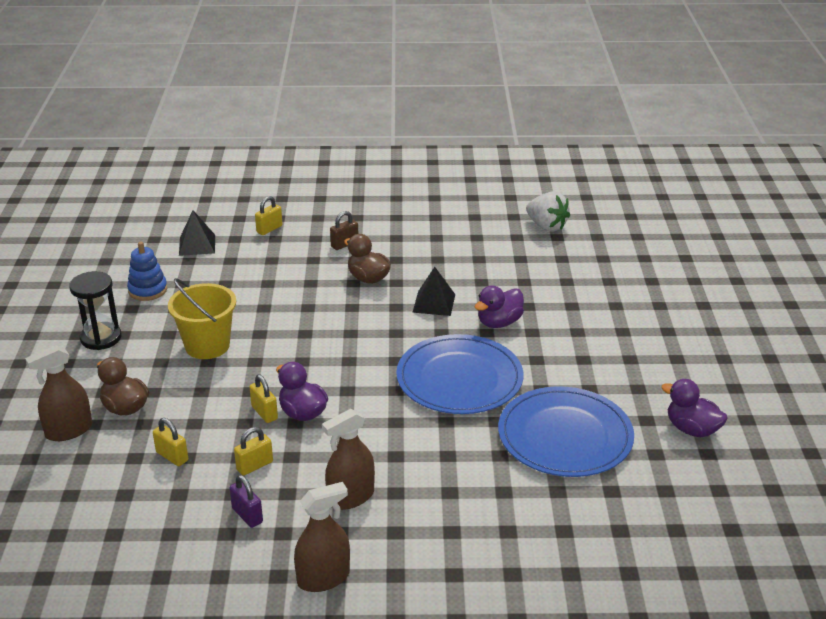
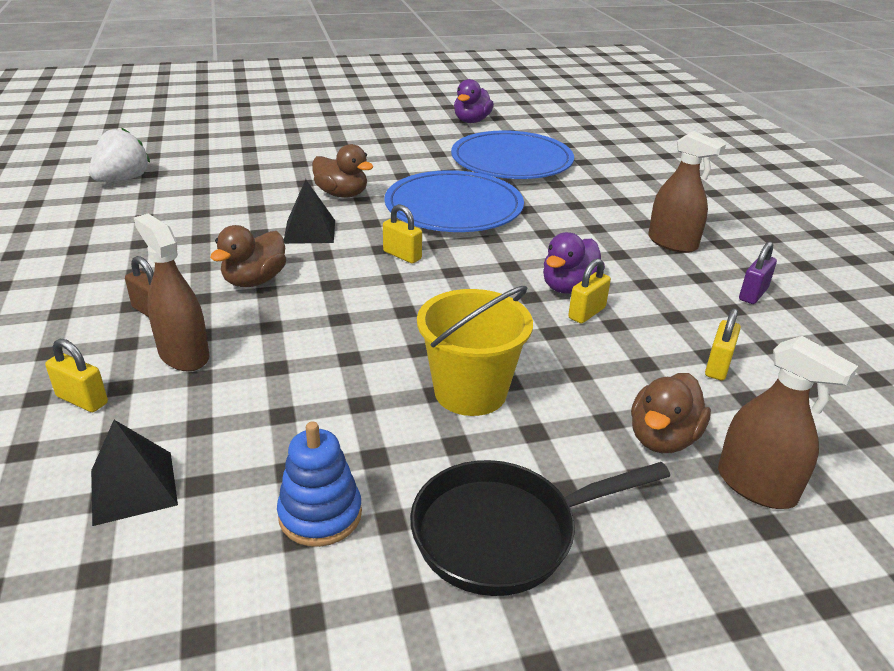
camera: 105 degrees left, 0 degrees up
(101, 338) = (503, 533): black hourglass -> black pan
(255, 466) = (679, 303): yellow padlock -> yellow padlock (402, 255)
(323, 578) = (781, 243): brown spray bottle -> brown spray bottle (184, 355)
(499, 322) = (342, 194): purple duck -> brown duck

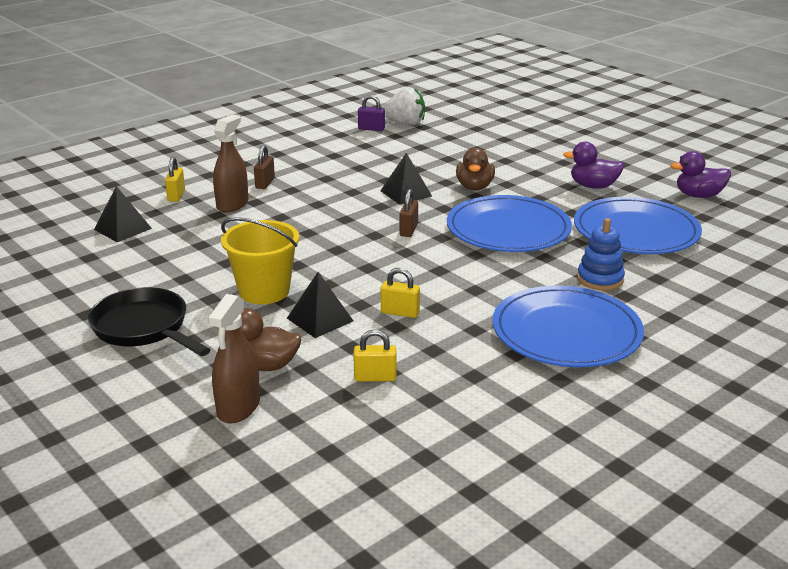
camera: 65 degrees right, 5 degrees down
(254, 281) = (325, 197): brown duck -> none
(320, 514) = (130, 276): blue stacking toy -> blue stacking toy (600, 279)
(402, 255) = (408, 230): yellow padlock -> brown padlock
(569, 287) = (431, 299): purple duck -> purple duck (593, 186)
(571, 368) = (320, 319): none -> black pyramid
(672, 243) = (566, 332): brown spray bottle -> blue plate
(753, 294) = (512, 383): purple padlock -> purple padlock (371, 129)

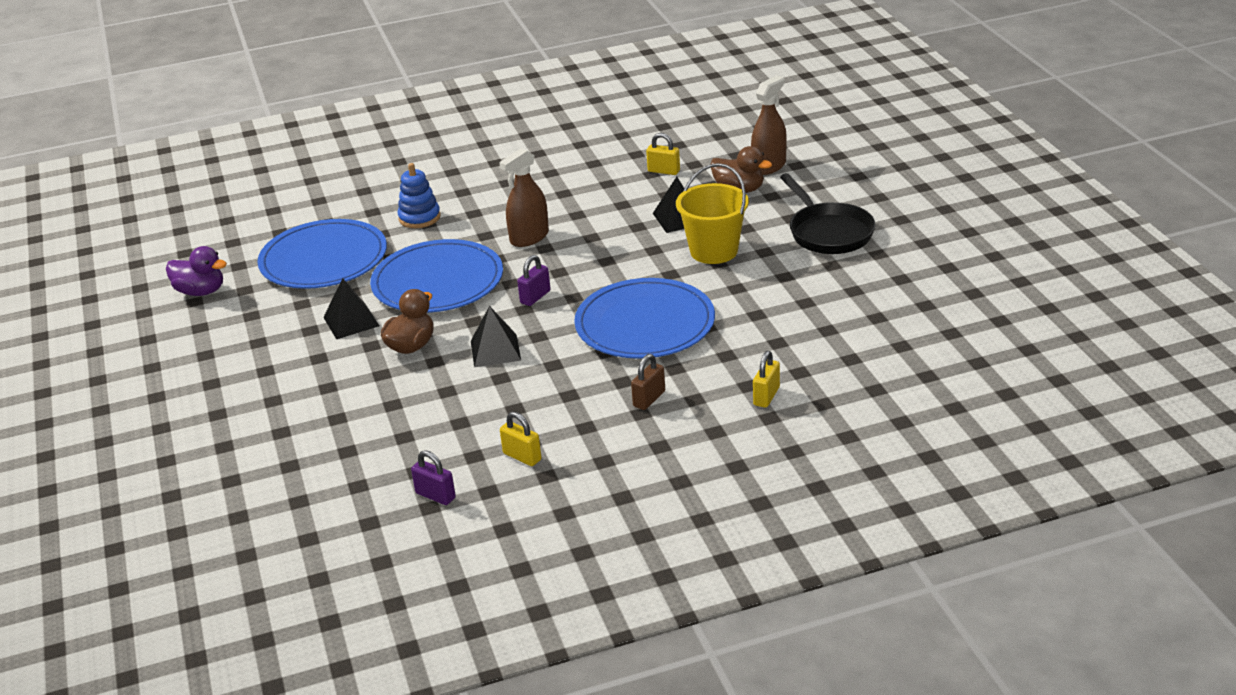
camera: 155 degrees left, 5 degrees up
(122, 229) = (838, 351): black pyramid -> black pyramid (351, 321)
(232, 204) = (703, 368): brown spray bottle -> brown spray bottle (529, 237)
(400, 312) = (610, 214): yellow padlock -> yellow padlock (522, 457)
(405, 123) = (376, 500): white strawberry -> none
(408, 230) = (535, 297): brown padlock -> purple padlock
(566, 332) = (497, 181): blue plate -> blue plate (645, 324)
(593, 186) = (285, 324): purple duck -> none

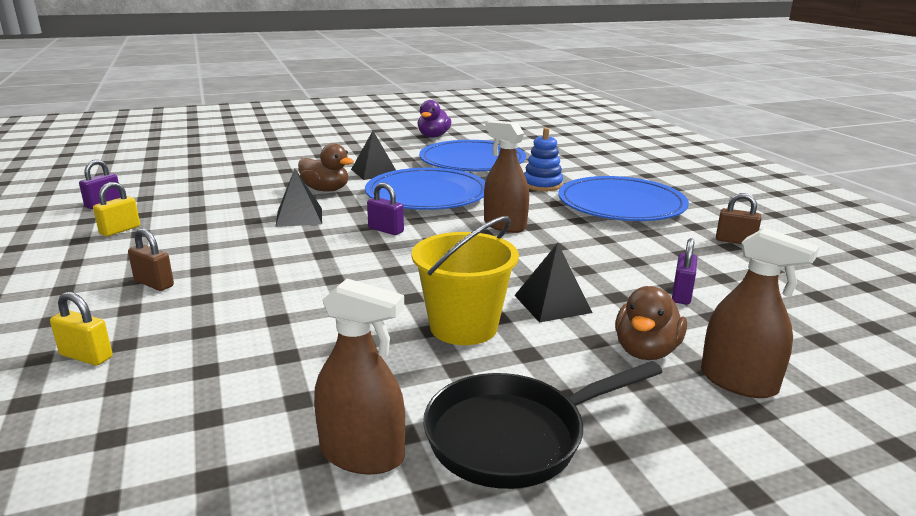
camera: 85 degrees right, 10 degrees down
(571, 140) = (735, 241): none -> brown padlock
(645, 324) = (305, 282): blue plate -> blue plate (621, 204)
(664, 171) = (681, 294): yellow padlock -> purple padlock
(851, 275) = (362, 454): none -> brown spray bottle

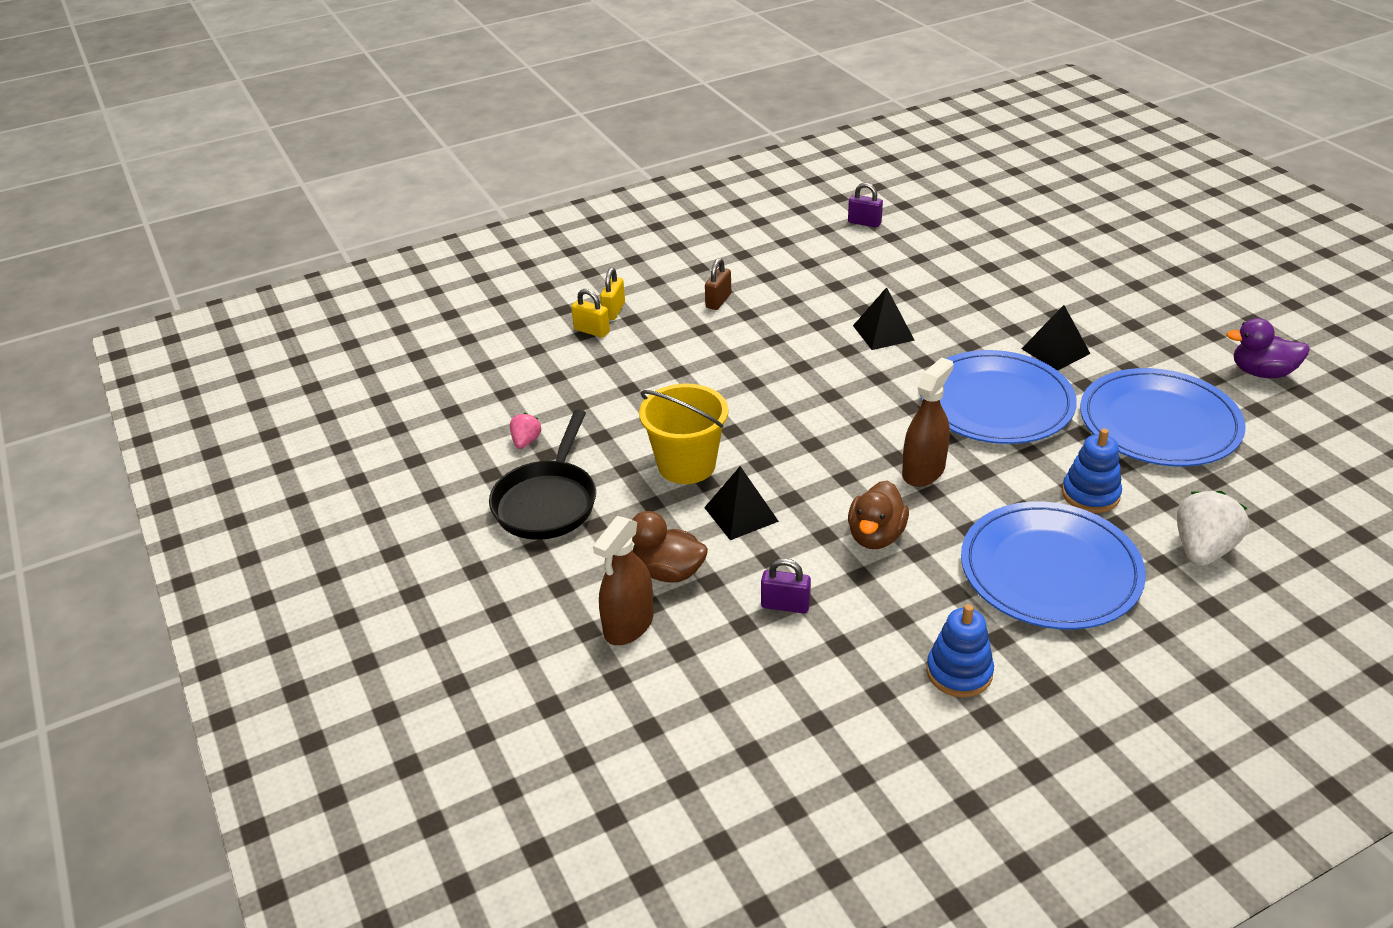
camera: 85 degrees right, 15 degrees up
(120, 230) = (810, 251): yellow padlock -> yellow padlock (592, 331)
(326, 190) = (971, 331): brown duck -> brown duck (876, 536)
(362, 454) = (526, 441): brown spray bottle -> pink strawberry
(386, 230) = (873, 391): purple padlock -> none
(514, 436) = (547, 502): black pan -> black pan turned 135 degrees counterclockwise
(597, 170) = (1202, 549): none -> white strawberry
(735, 241) = (959, 672): brown padlock -> blue stacking toy

